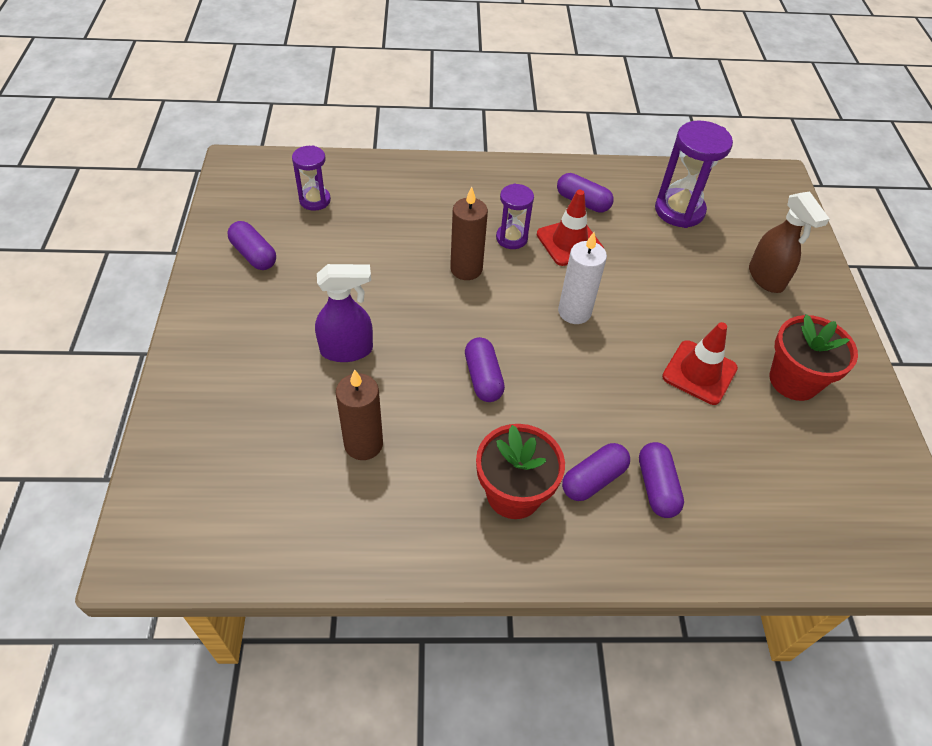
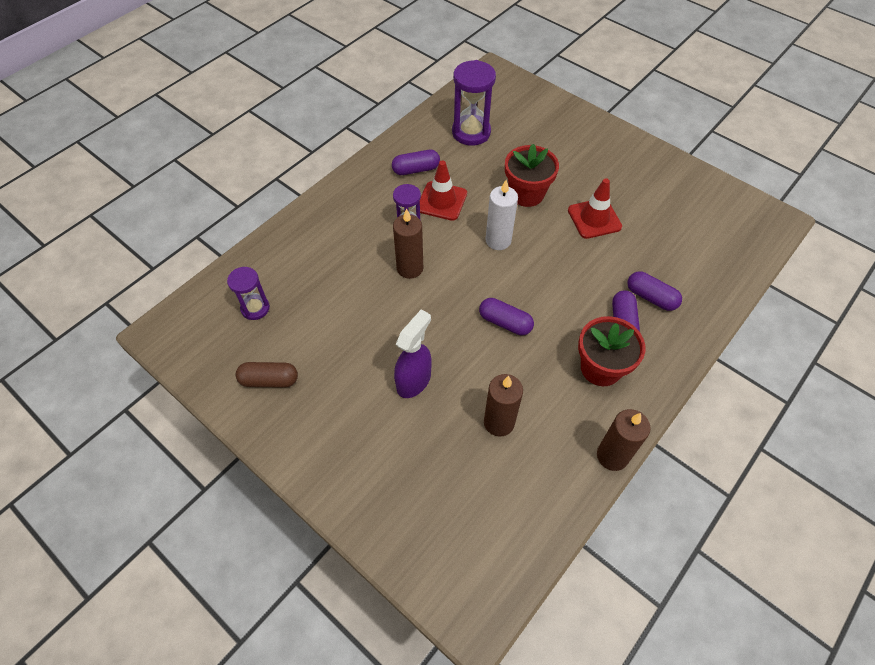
camera: 45 degrees left, 5 degrees up
(254, 255) = (269, 380): purple capsule -> brown capsule
(415, 569) = (612, 456): none -> brown candle
(766, 278) = (558, 137): brown spray bottle -> none
(794, 380) = (635, 184): red flower pot -> red flower pot (526, 194)

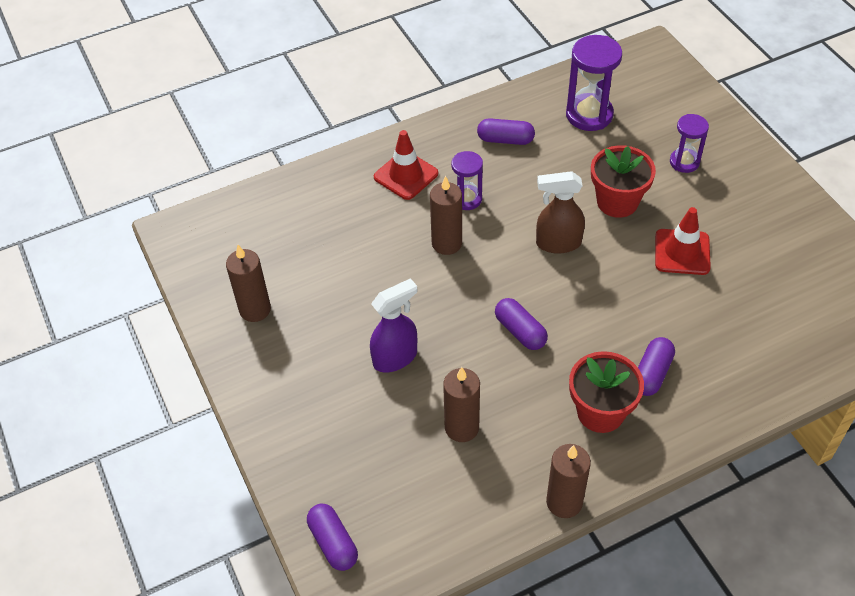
camera: 25 degrees right, 5 degrees down
(255, 308) = (272, 235): purple hourglass -> purple hourglass (684, 162)
(269, 380) = (255, 309): brown capsule -> brown candle
(442, 201) = (517, 182): red traffic cone -> red traffic cone (406, 175)
(498, 240) = (558, 243): white candle -> brown spray bottle
(651, 297) = (700, 358): purple capsule -> purple capsule (333, 543)

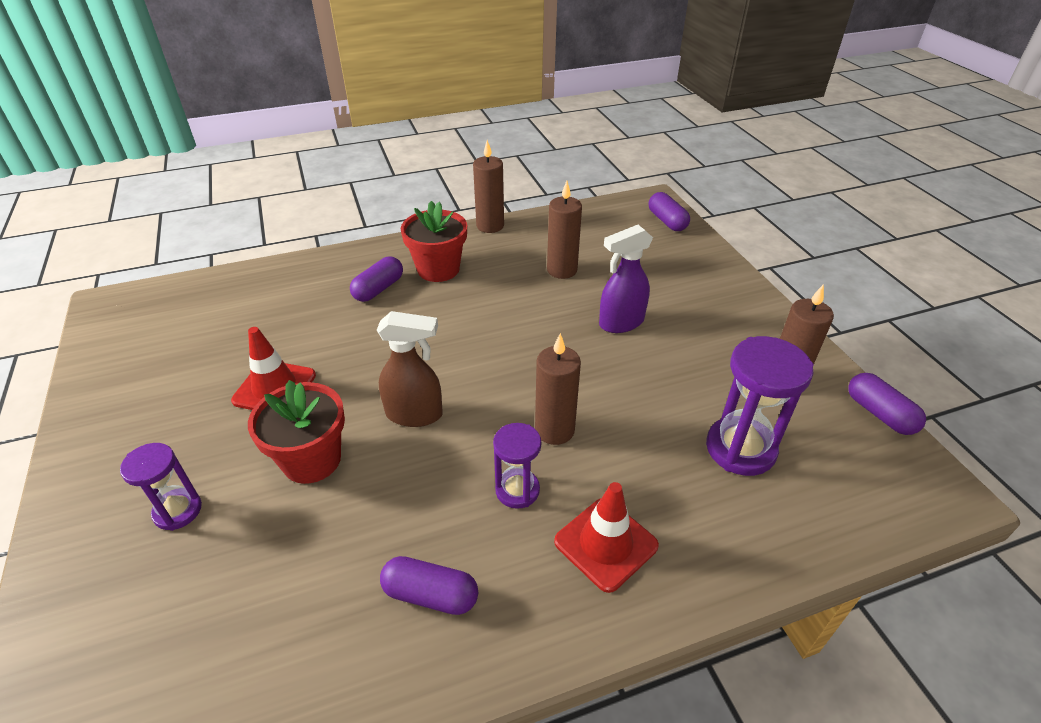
camera: 175 degrees left, 10 degrees down
(520, 331) = (490, 331): purple capsule -> purple capsule (879, 414)
(589, 115) = (263, 632): purple hourglass -> purple hourglass (740, 449)

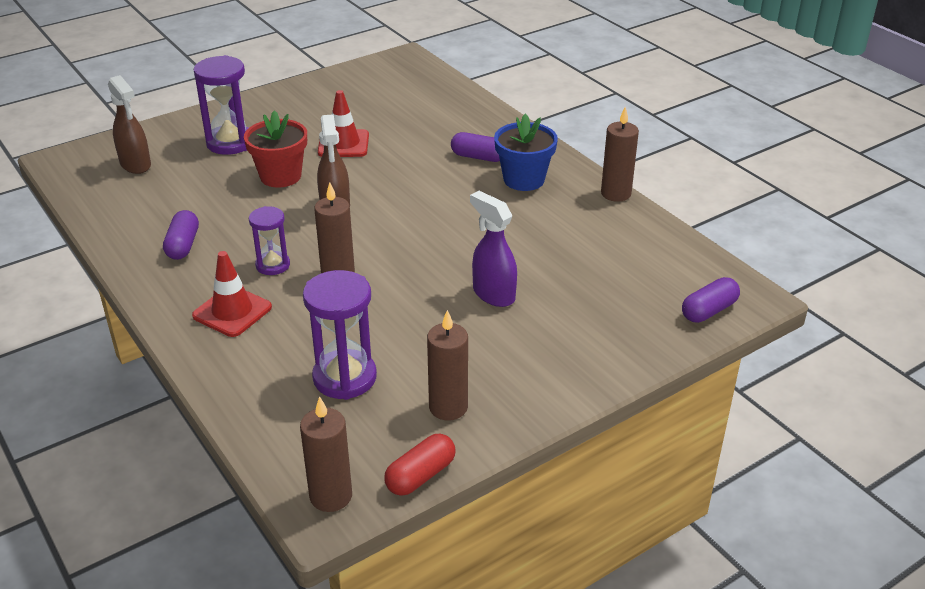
camera: 75 degrees right, 5 degrees down
(146, 659) = (135, 165): none -> brown spray bottle
(178, 511) = (230, 143): purple hourglass -> purple hourglass, size x1.64
(438, 269) = (524, 179): red flower pot -> blue flower pot
(562, 270) = (562, 248): brown candle -> brown candle (331, 496)
(879, 414) = (420, 475): purple capsule -> red capsule

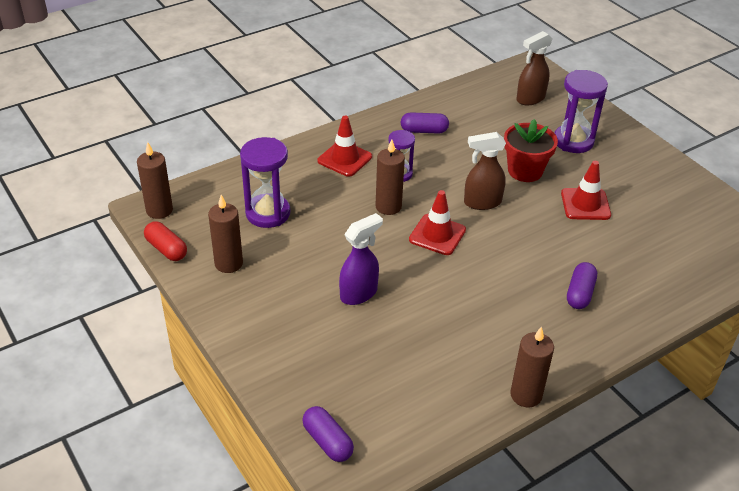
camera: 90 degrees right, 5 degrees up
(391, 238) = (437, 235): none -> red traffic cone
(524, 179) = (543, 324): blue flower pot -> none

